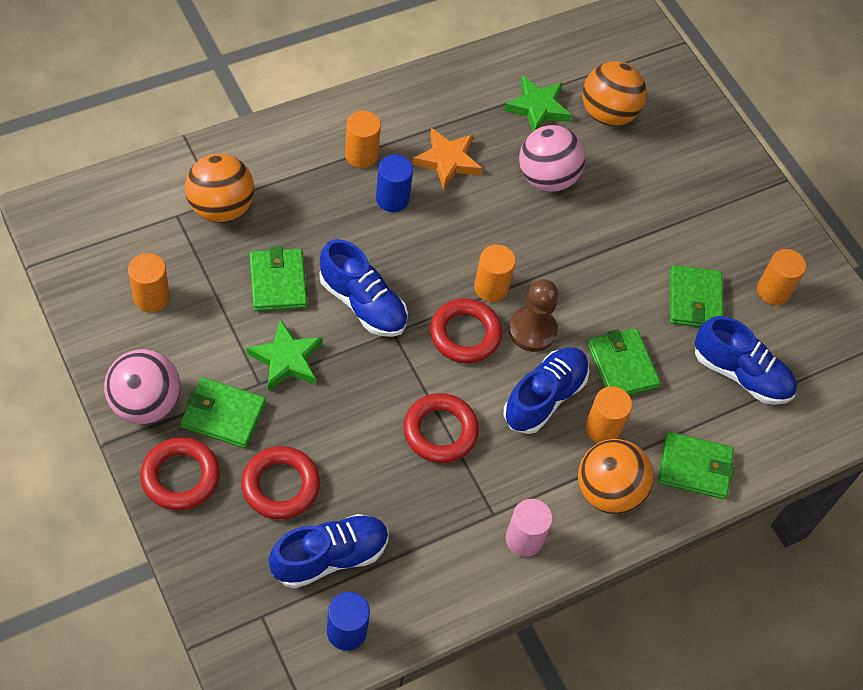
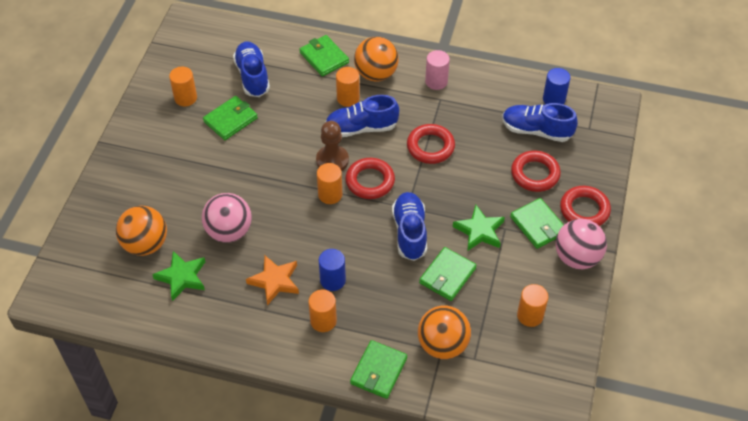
camera: 130 degrees left, 5 degrees down
(622, 366) = (306, 116): green wallet -> green wallet (378, 371)

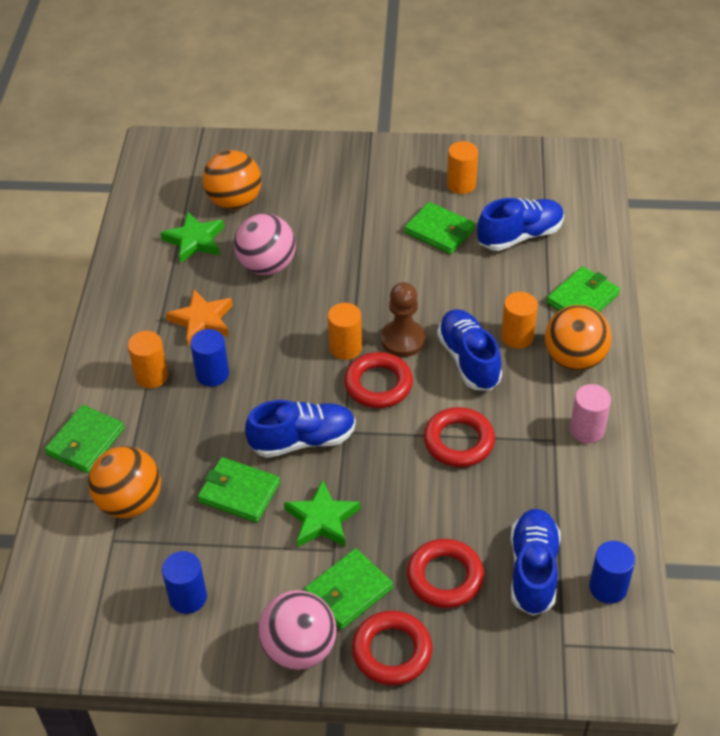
camera: 80 degrees right, 5 degrees down
(378, 371) = (86, 442): green wallet -> green wallet turned 75 degrees counterclockwise
(530, 315) = (188, 597): orange cylinder -> blue cylinder

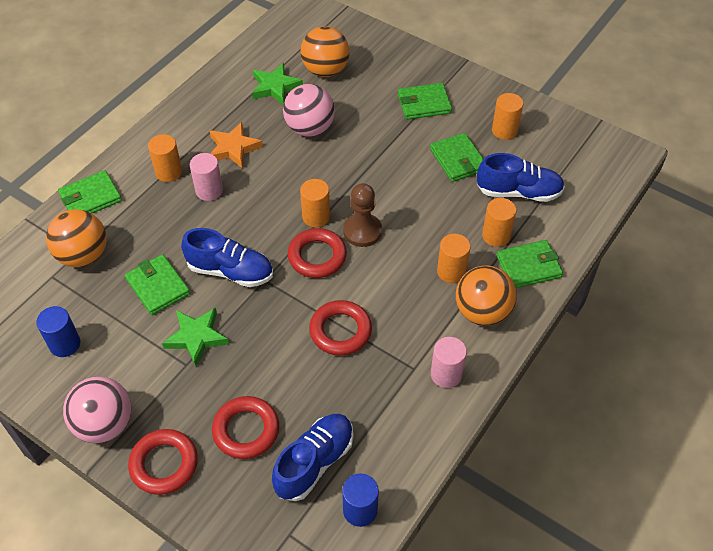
camera: 30 degrees right, 5 degrees up
(212, 374) = (209, 191): blue cylinder -> pink cylinder
(348, 591) = (171, 401): green wallet -> green wallet (424, 104)
(468, 360) = (399, 271): blue shoe -> none
(531, 285) = (496, 236): none -> orange cylinder

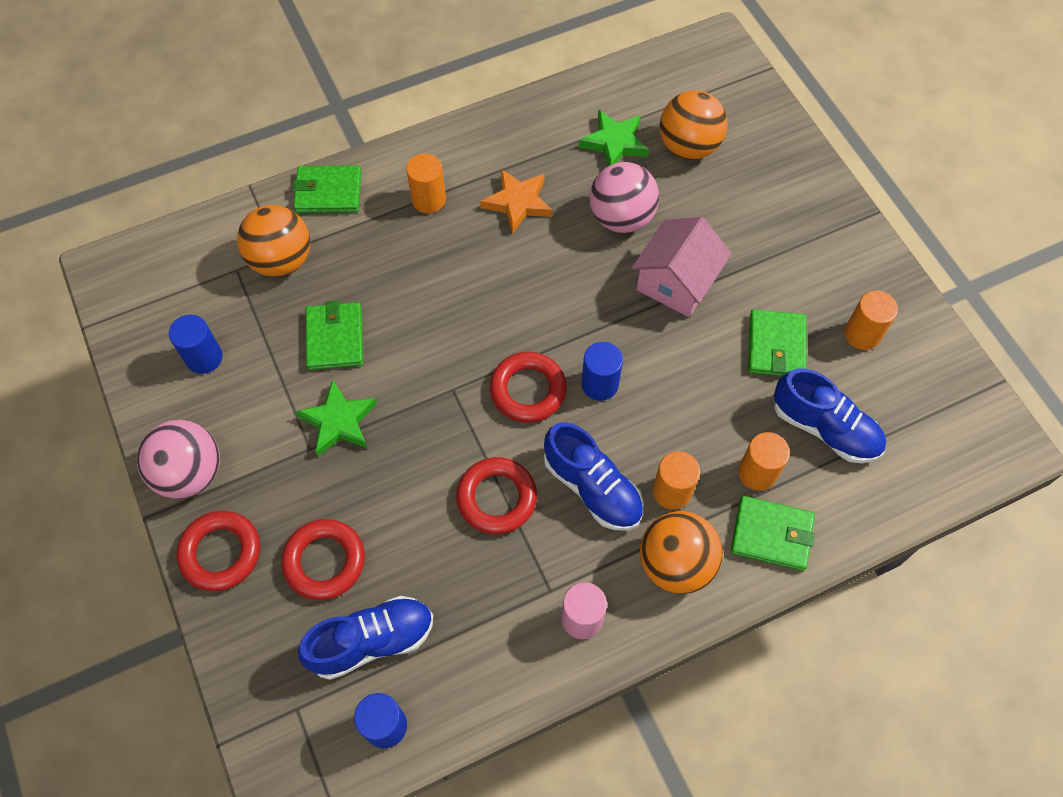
camera: 30 degrees right, 10 degrees up
(209, 191) = (458, 245): pink cylinder -> none
(230, 271) = (422, 359): blue shoe -> blue shoe (592, 487)
(316, 217) = (557, 338): orange cylinder -> none
(362, 231) = (599, 384): brown pawn -> blue cylinder
(371, 150) = (676, 282): none -> pink house
(424, 104) = (782, 248): green wallet -> none

